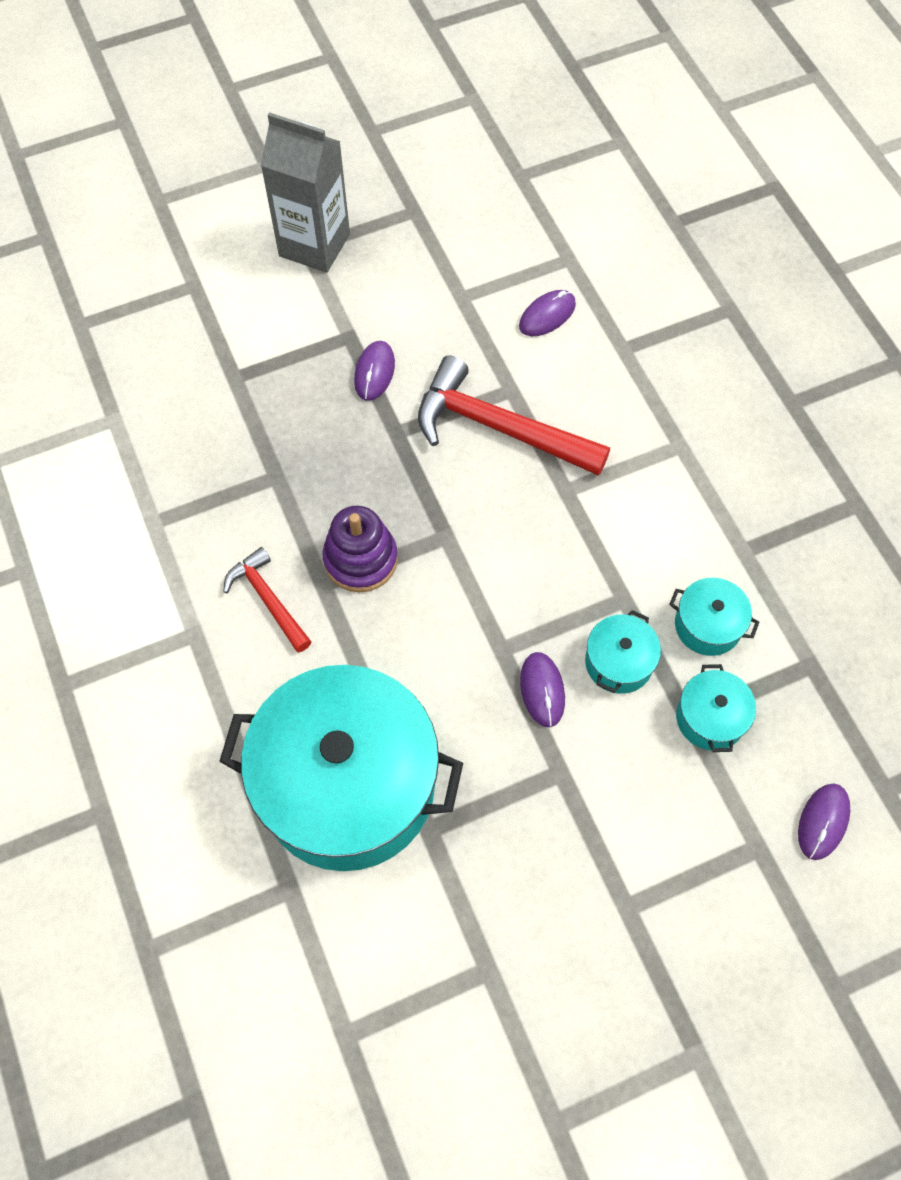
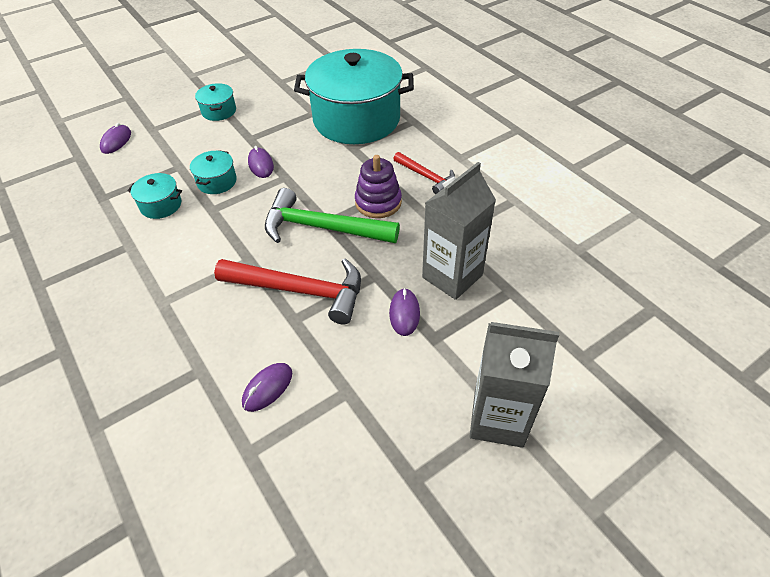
camera: 170 degrees right, 15 degrees down
(297, 411) = (452, 276): none -> grey carton
(454, 526) = (322, 227): none -> green hammer
(710, 718) = (167, 168): turquoise pot -> turquoise pot (219, 111)

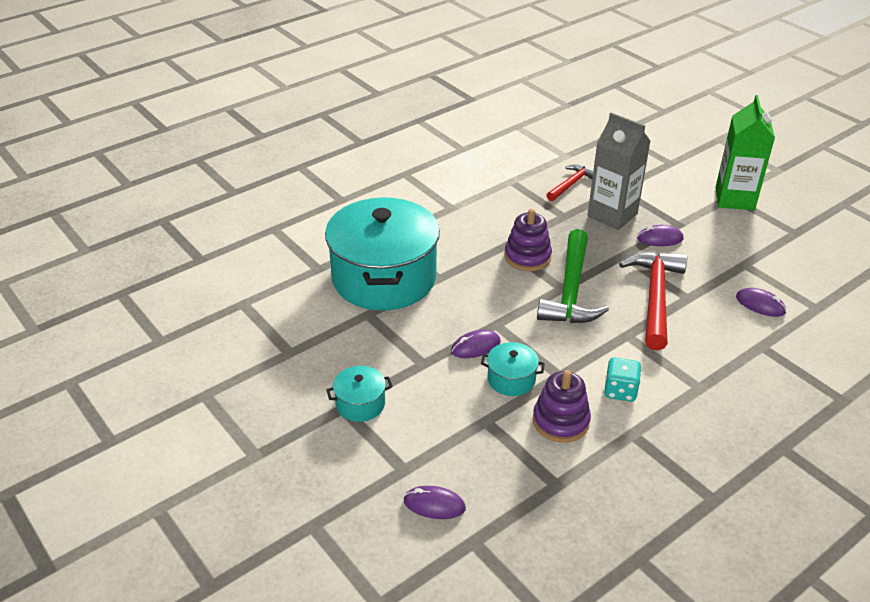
camera: 95 degrees left, 10 degrees down
(161, 205) = (560, 421): turquoise pot -> purple stacking toy
(179, 245) = (620, 391): none -> turquoise dice
(426, 177) = (484, 228): red hammer -> red hammer (571, 184)
(498, 419) = (734, 199): grey carton -> green carton

